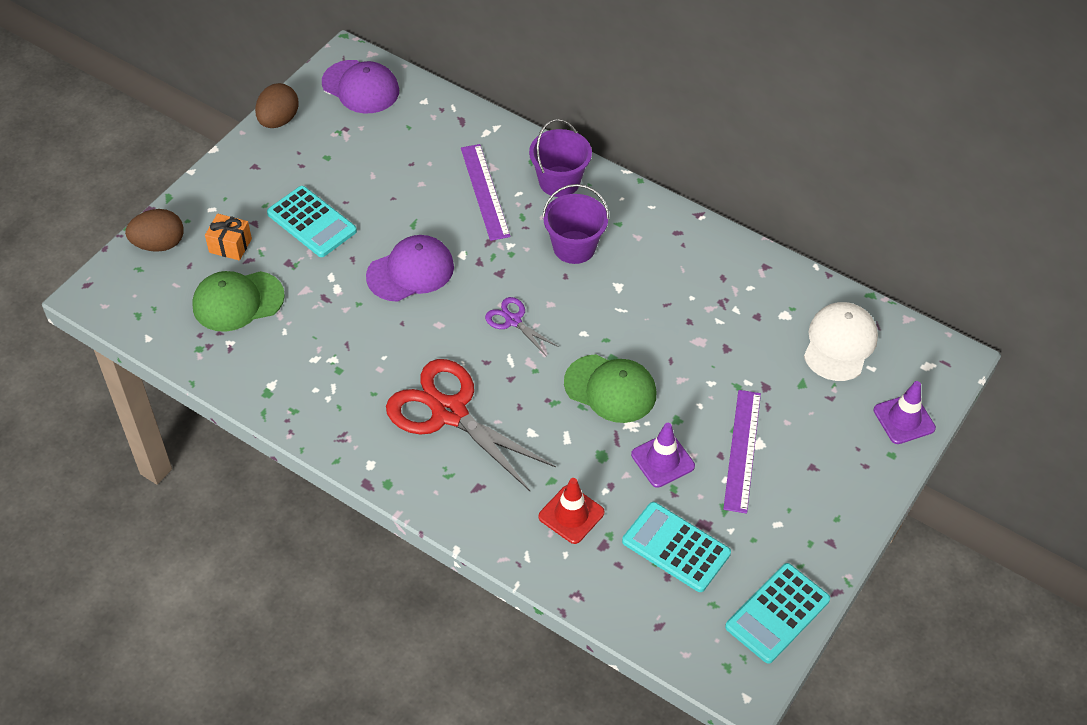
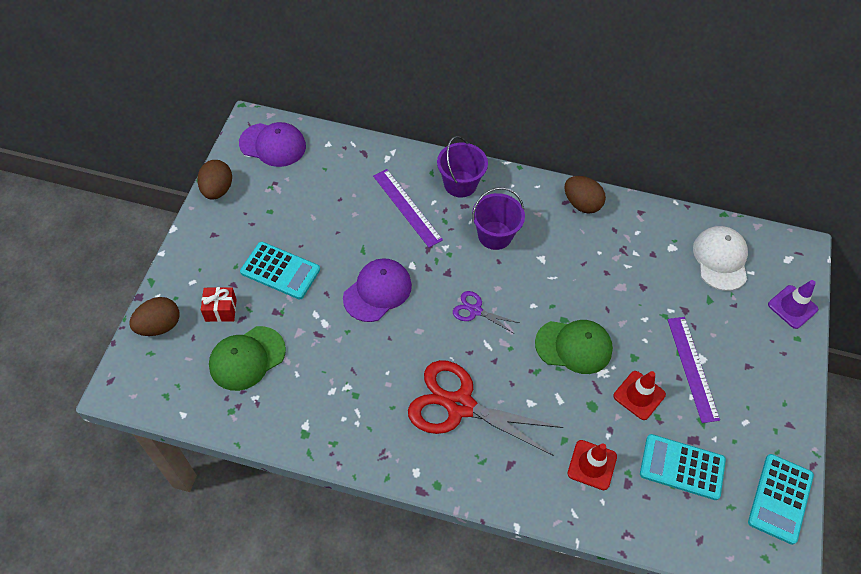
camera: 20 degrees left, 5 degrees up
(230, 245) = (221, 310): orange gift -> red gift
(662, 460) = (639, 395): purple traffic cone -> red traffic cone
(696, 239) = (581, 204): none -> brown egg

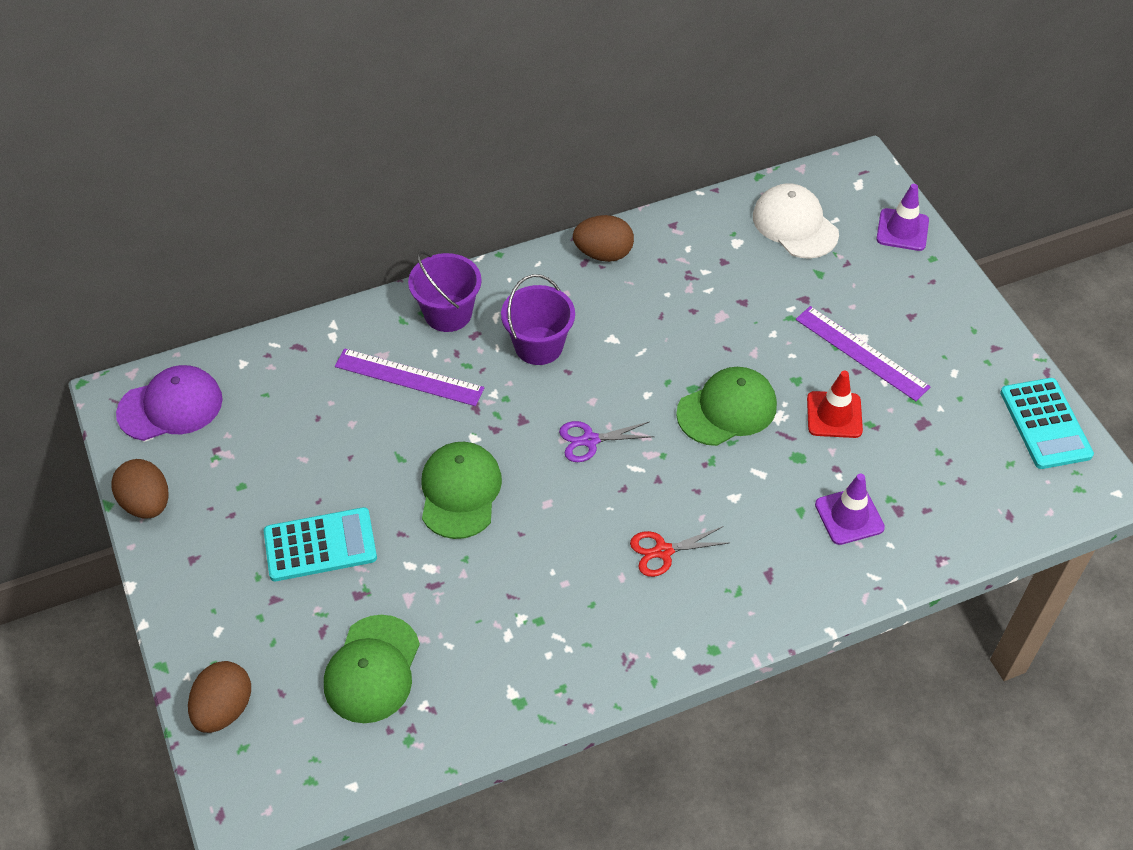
camera: 35 degrees left, 5 degrees down
(221, 310) = (287, 638): red gift -> none
(377, 291) = (460, 492): purple cap -> green cap
(459, 405) = (663, 551): red scissors -> red scissors, size x0.47
(592, 465) = (849, 516): red traffic cone -> purple traffic cone
(682, 467) = (934, 457): turquoise calculator -> none

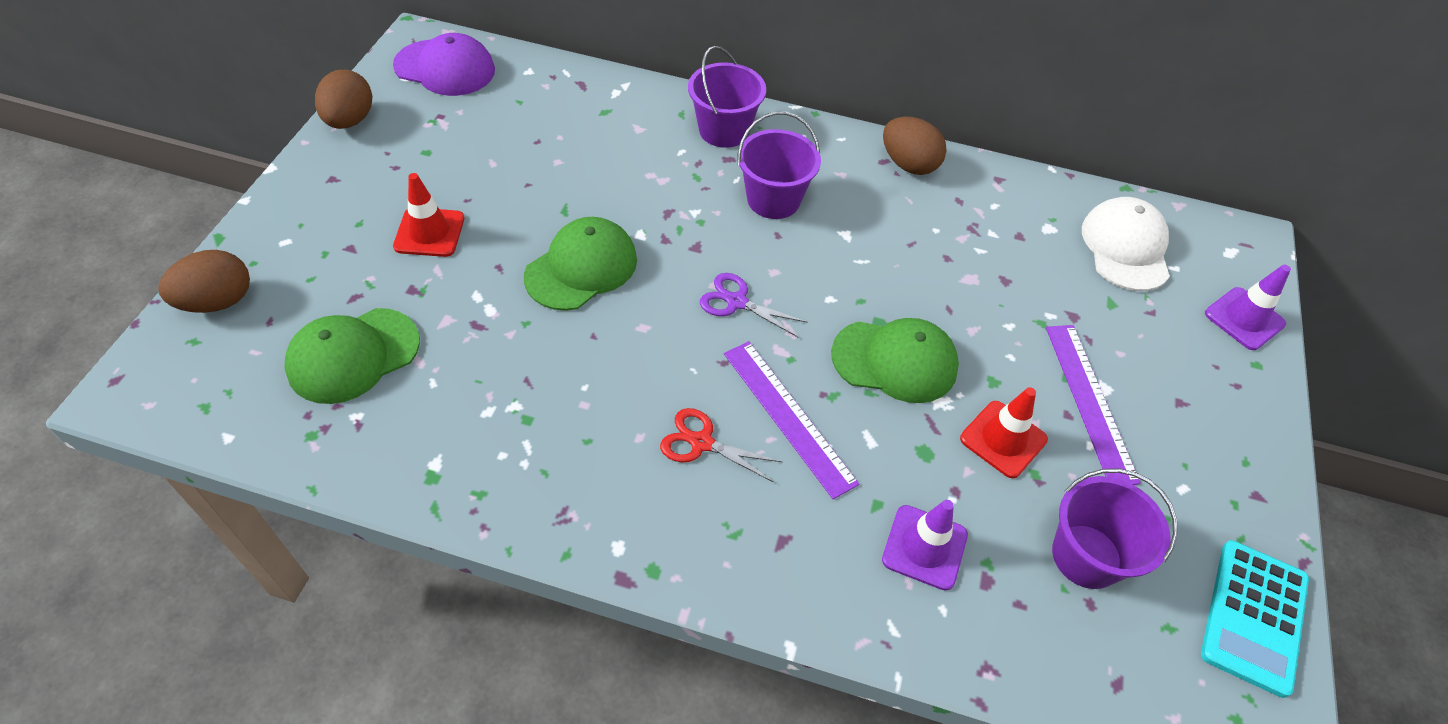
camera: 35 degrees right, 0 degrees up
(320, 545) = (429, 232): turquoise calculator -> red traffic cone
(409, 377) = (639, 157): purple ruler -> purple ruler (788, 416)
(937, 454) = (1086, 556): none -> purple bucket

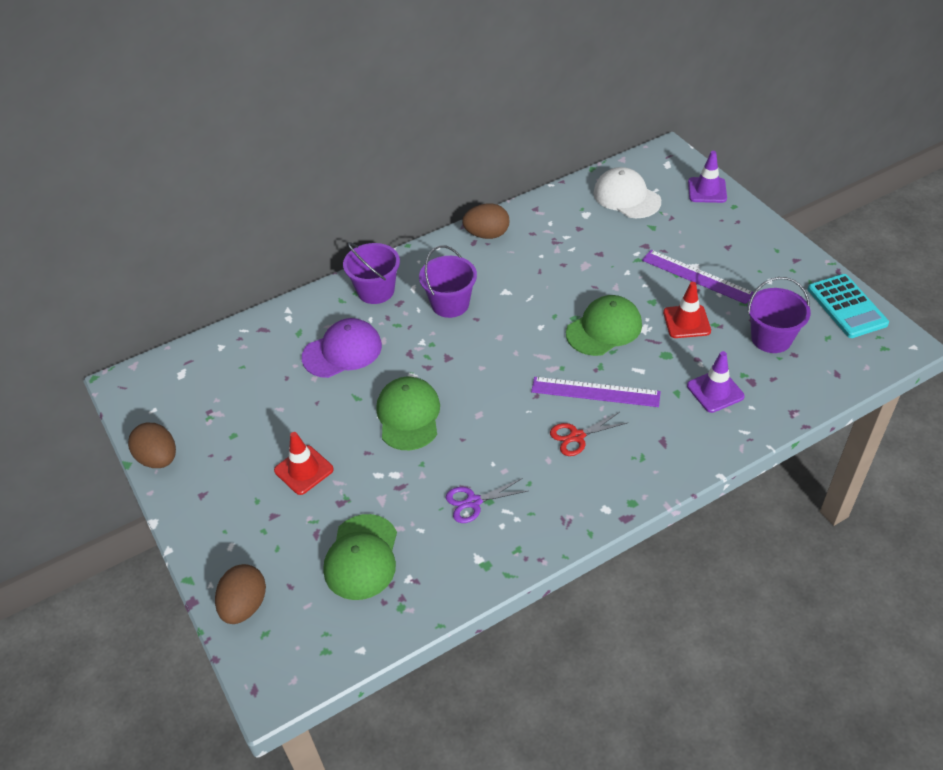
camera: 40 degrees left, 5 degrees down
(445, 68) = (168, 385): purple cap -> purple cap (342, 351)
(736, 302) = (503, 365): purple scissors -> purple scissors (473, 502)

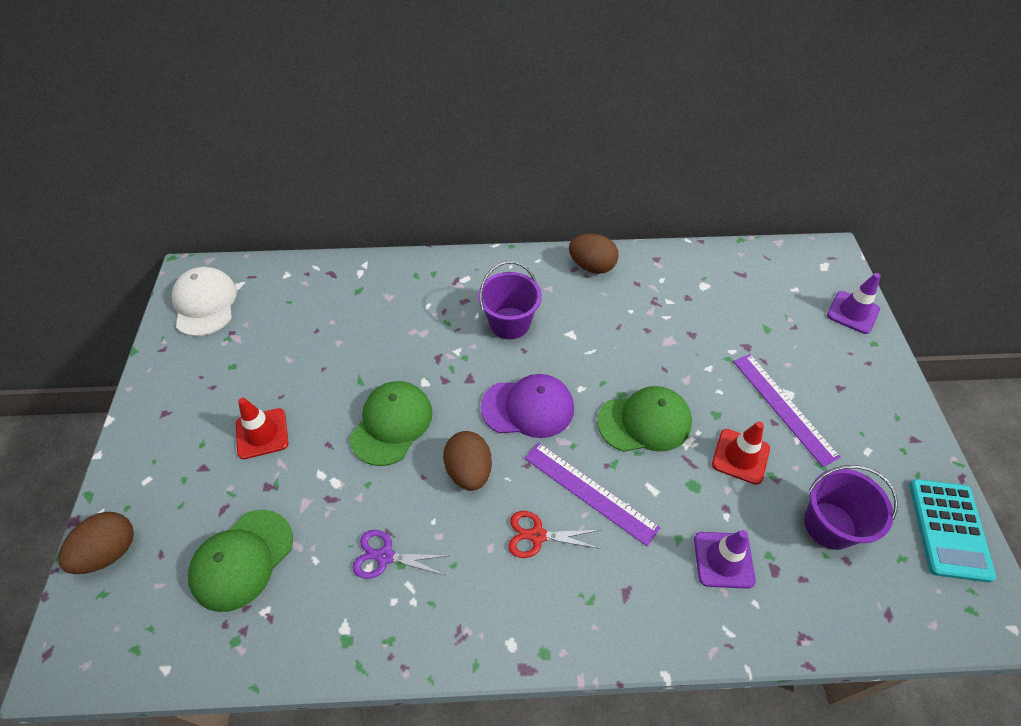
camera: 25 degrees right, 5 degrees up
(158, 458) = (159, 358): brown egg -> brown egg (469, 471)
(342, 351) = (381, 327): purple cap -> purple cap (528, 408)
(376, 291) = (452, 279): purple bucket -> none
(626, 197) = (758, 284): white cap -> white cap (205, 304)

